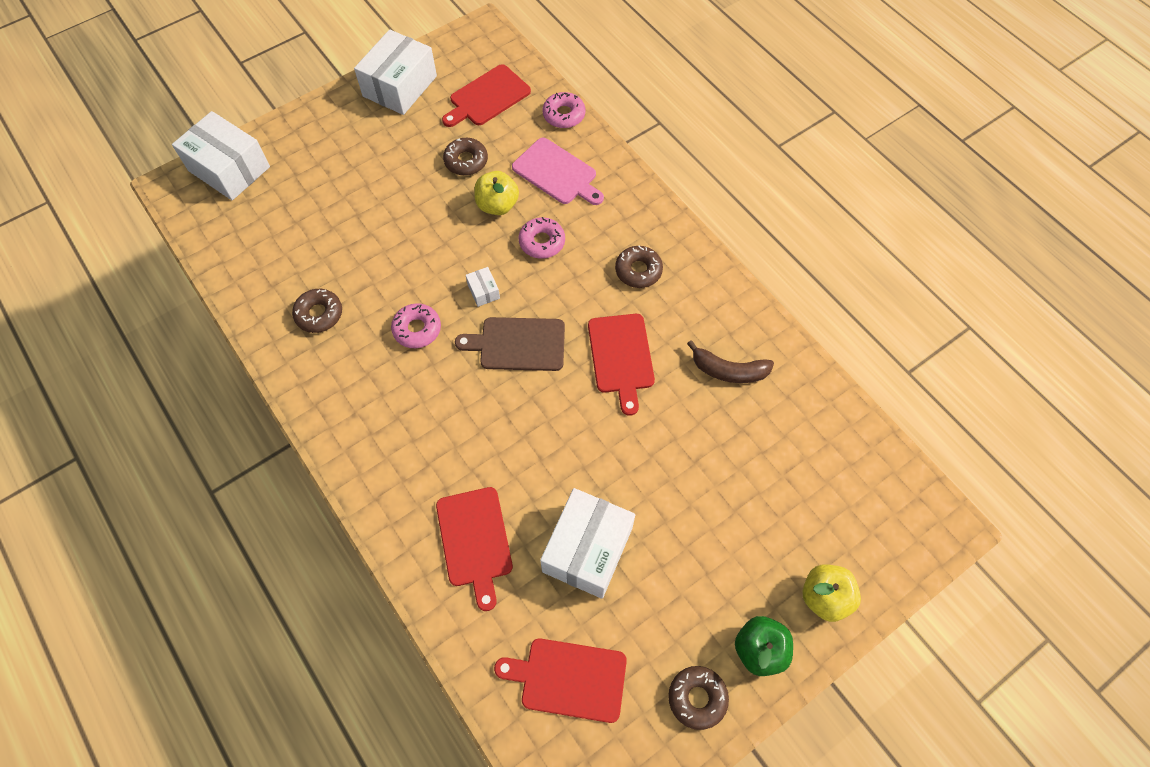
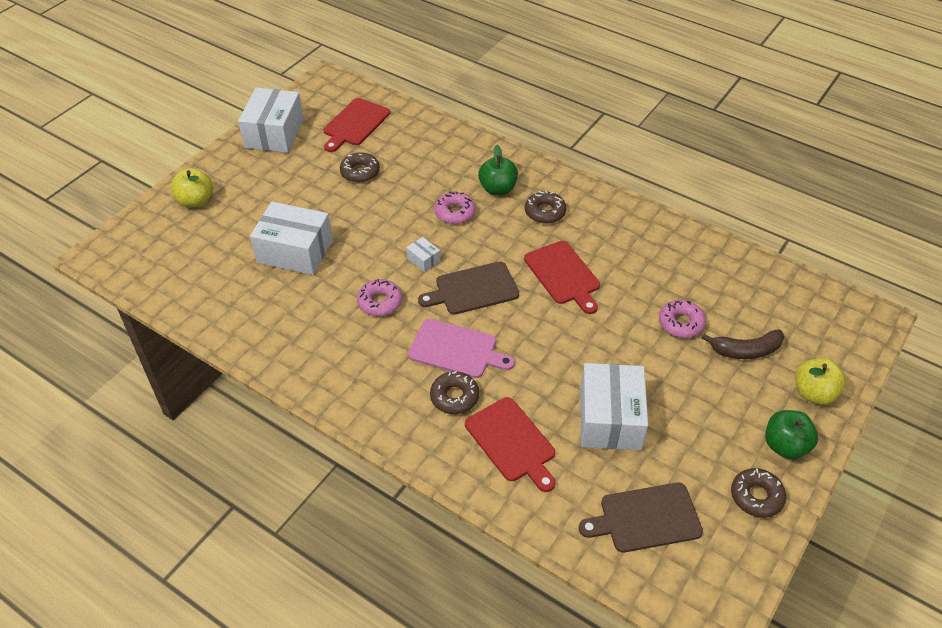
camera: 20 degrees left, 15 degrees down
(229, 169) = (146, 229): white box -> white box (295, 251)
(319, 314) = (285, 315): brown donut -> brown donut (454, 397)
(497, 205) = (403, 196): yellow apple -> yellow apple (196, 201)
(557, 173) = (442, 162): pink cutting board -> pink cutting board (456, 350)
(564, 115) = (426, 121): pink donut -> pink donut (681, 323)
(569, 678) = (646, 518): red cutting board -> brown cutting board
(601, 225) = (497, 189): none -> green apple
(728, 370) = (654, 261): brown banana -> brown banana (746, 350)

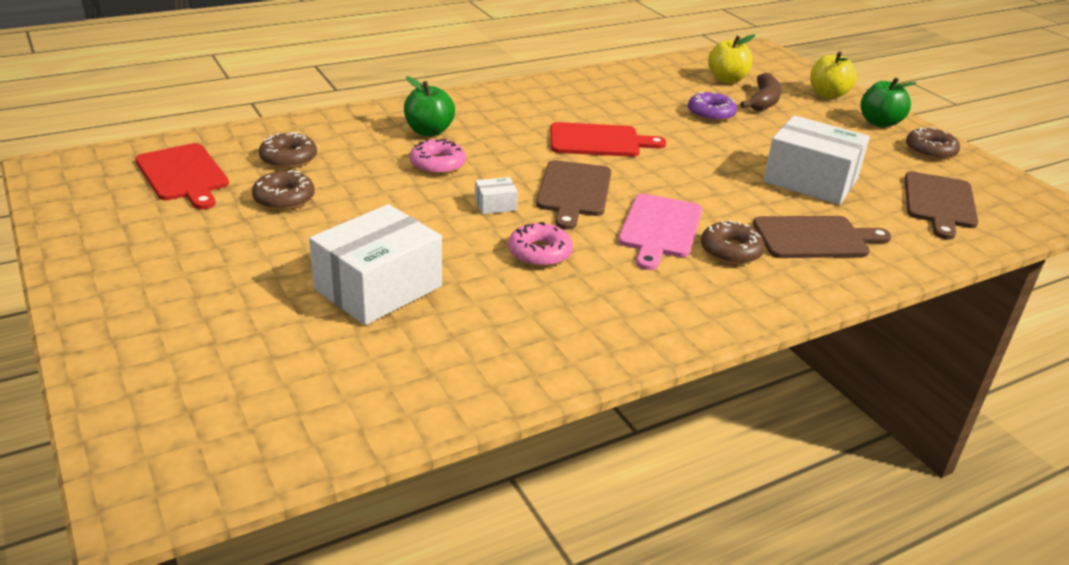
camera: 65 degrees left, 15 degrees down
(196, 201) = (151, 346): yellow apple -> yellow apple (727, 79)
(274, 133) = (102, 236): white box -> none
(456, 350) = (659, 228): pink cutting board -> pink cutting board turned 150 degrees clockwise
(512, 442) = (815, 238): red cutting board -> brown cutting board
(545, 212) = (496, 121): brown donut -> brown donut (288, 158)
(681, 323) = (711, 113): pink donut -> purple donut

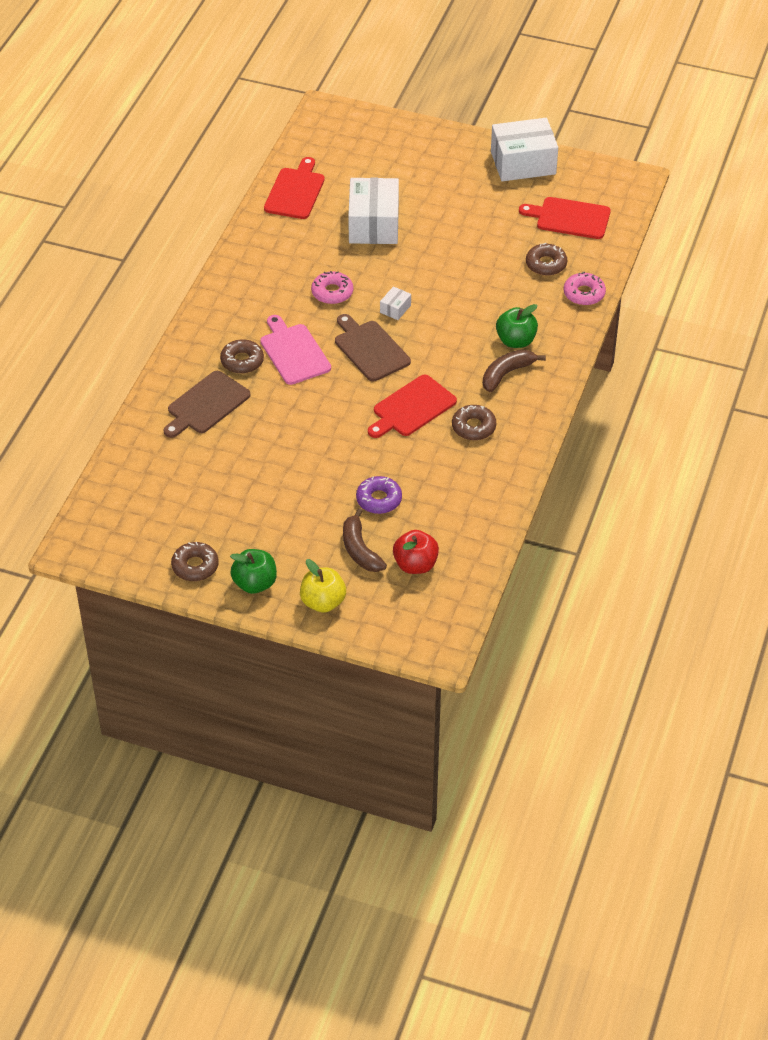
camera: 140 degrees right, 15 degrees up
(284, 198) = (498, 239): brown donut -> brown donut (473, 427)
(404, 390) = (295, 191): none -> red cutting board
(437, 164) = (468, 317): pink donut -> pink donut (584, 294)
(478, 120) = (506, 374): none -> brown banana
(727, 79) = (415, 565): yellow apple -> red apple
(810, 180) = (249, 463): white box -> white box (523, 163)
(939, 203) = (155, 497): brown cutting board -> none

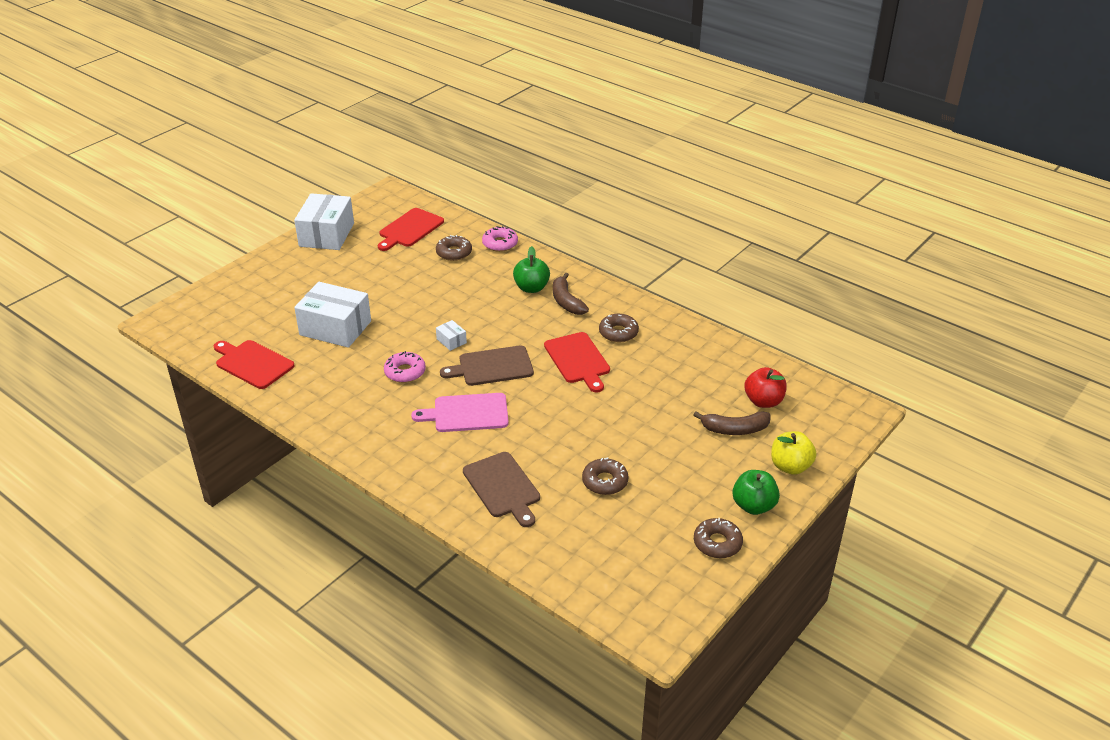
camera: 70 degrees left, 10 degrees down
(242, 361) = (458, 449): brown donut -> brown donut (605, 481)
(379, 499) = (679, 404): purple donut -> none

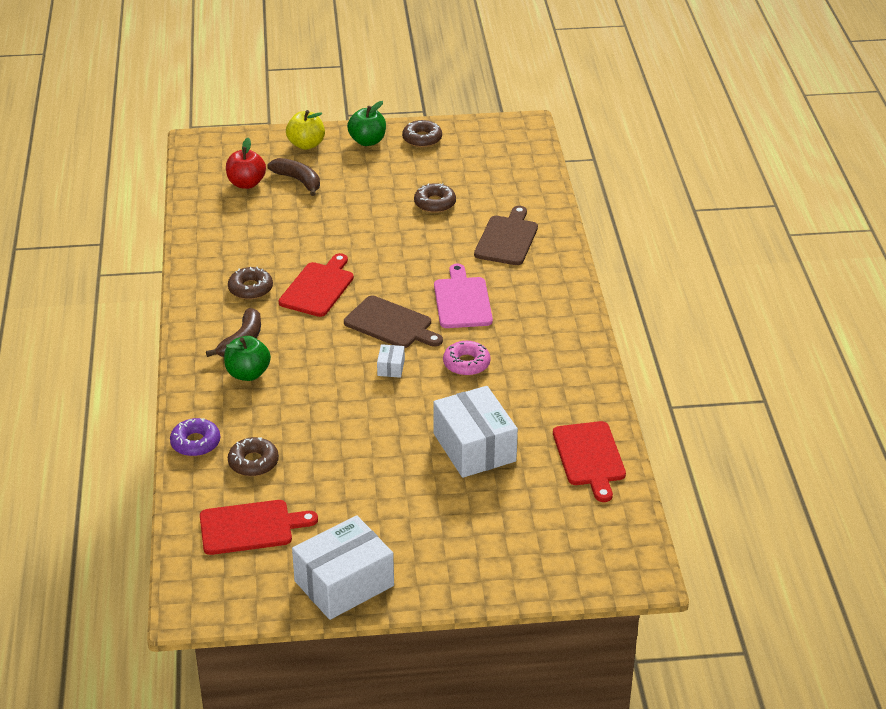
camera: 135 degrees left, 0 degrees up
(467, 413) = (462, 301): pink cutting board -> pink cutting board turned 135 degrees counterclockwise
(500, 244) = (195, 443): pink donut -> purple donut

